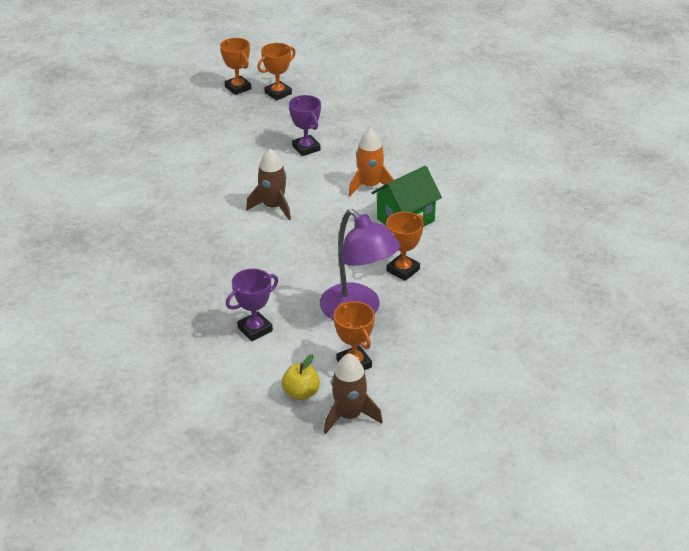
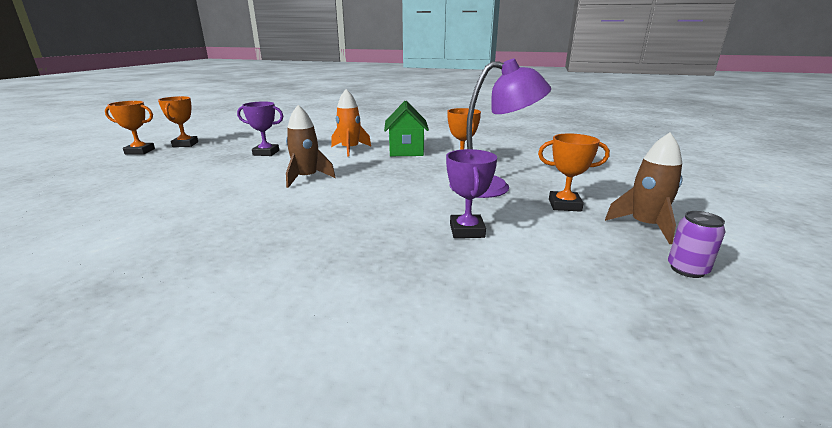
camera: 55 degrees left, 15 degrees down
(285, 444) = (687, 269): none -> purple can
(301, 393) = (595, 237): yellow apple -> none

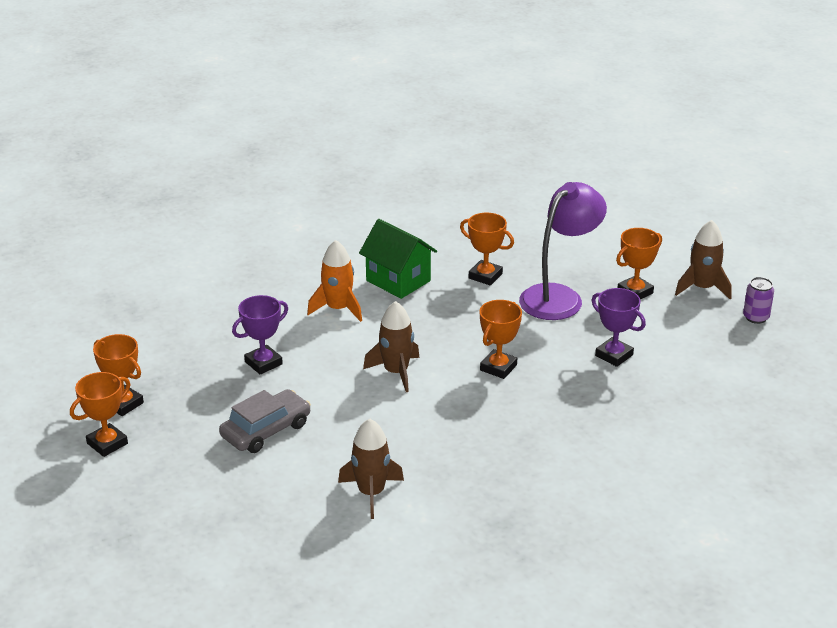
camera: 45 degrees left, 10 degrees up
(128, 219) = (371, 493): none -> brown rocket
(190, 172) = (266, 430): none -> grey car
(365, 200) = (498, 367): none -> orange trophy

